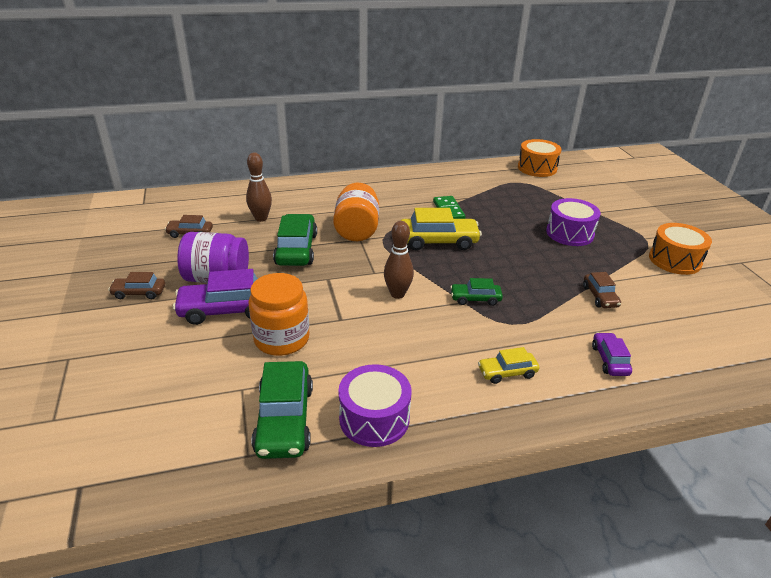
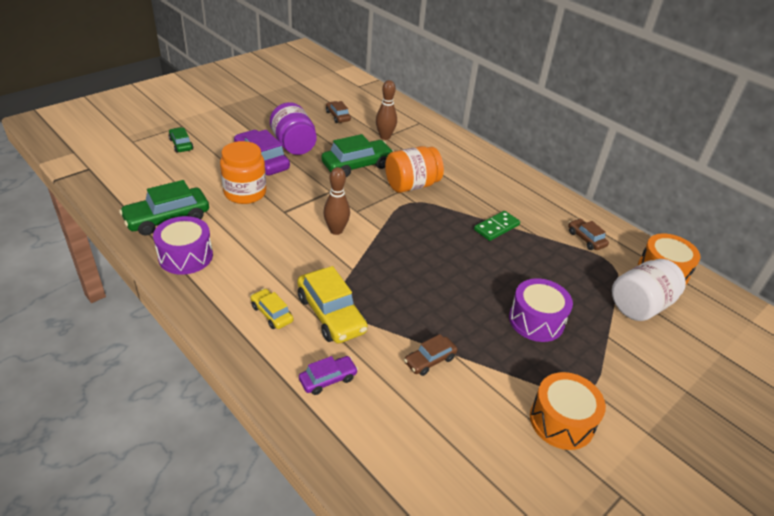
camera: 60 degrees right, 5 degrees up
(139, 293) = (256, 123): brown car -> brown car (586, 239)
(438, 241) = (435, 233): yellow car -> yellow car (331, 314)
(475, 299) = (362, 275): green car -> green car (181, 144)
(569, 189) = (640, 305): none -> white jar

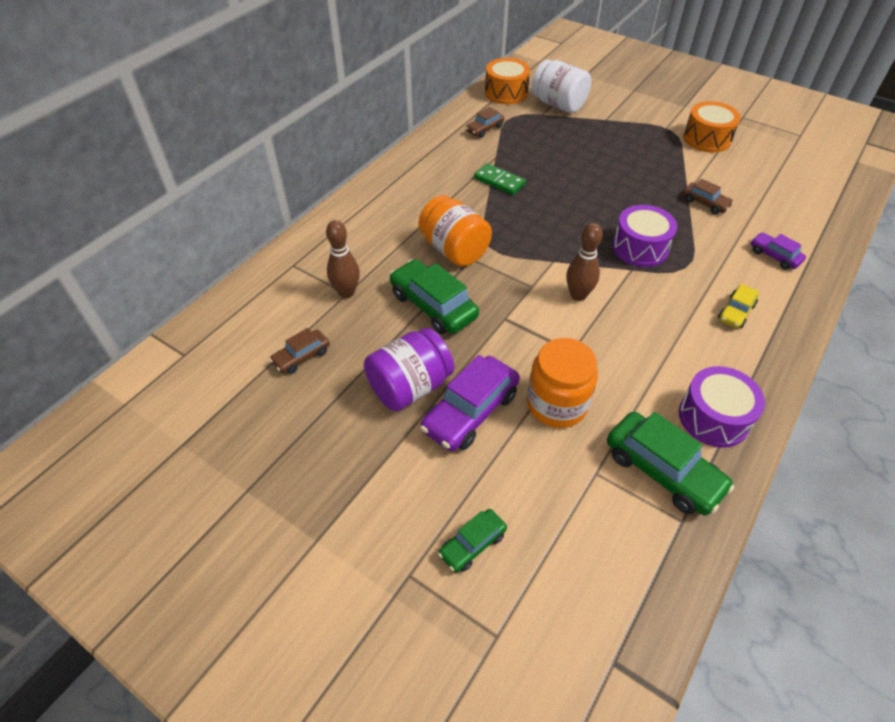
camera: 100 degrees left, 10 degrees up
(331, 314) = (703, 271): yellow car -> none
(536, 320) = (615, 153): purple drum -> purple drum (640, 248)

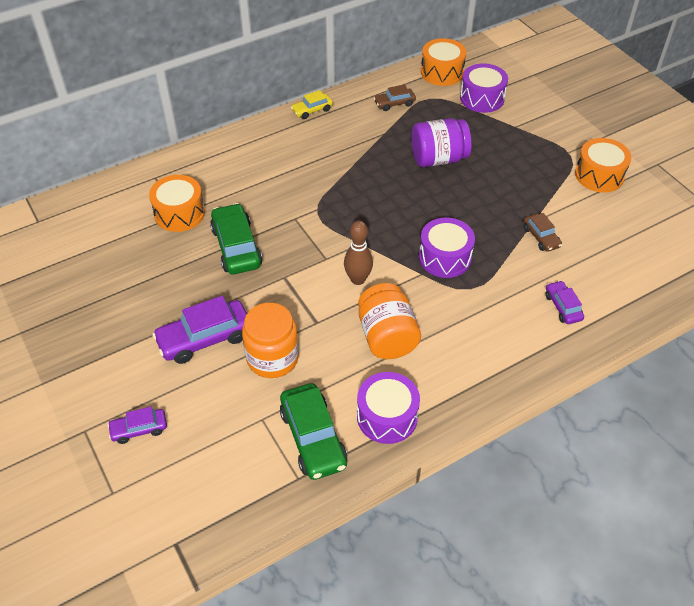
camera: 25 degrees right, 0 degrees up
(301, 356) = (115, 252): brown car -> none
(346, 292) = (179, 213): brown bowling pin -> orange drum
(410, 387) = (175, 303): purple jar -> purple jar (438, 158)
(454, 250) = (286, 206): orange jar -> orange jar (387, 336)
(472, 544) = (139, 429): green car -> purple car
(499, 181) = (369, 157): green domino -> none
(558, 104) = (482, 98): white jar -> purple drum
(736, 312) = (481, 342): yellow car -> yellow car (312, 110)

